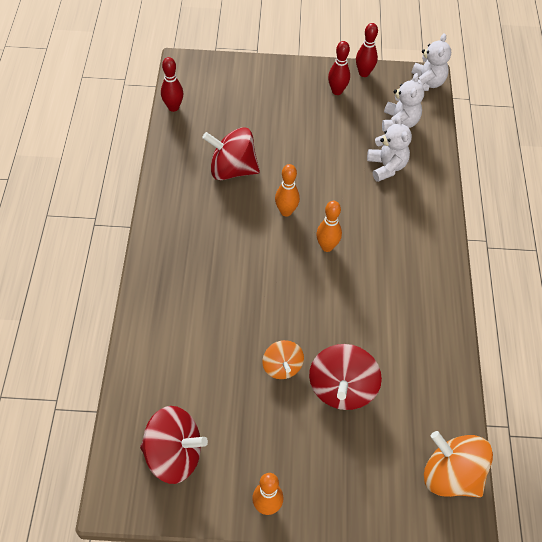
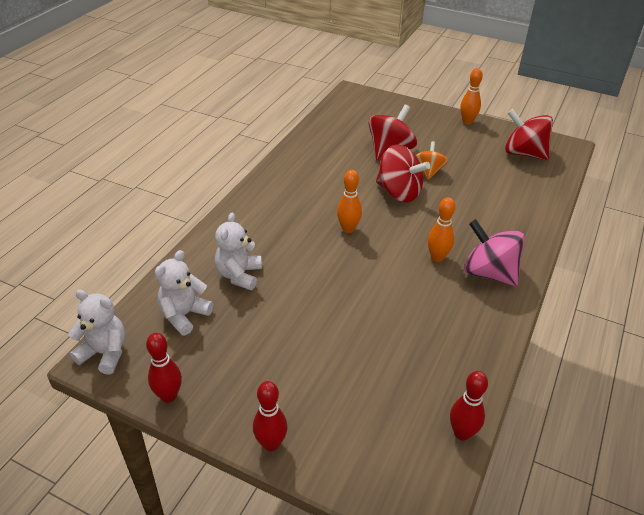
camera: 155 degrees left, 15 degrees down
(181, 240) = (489, 273): none -> pink spinning top
(232, 169) = (410, 324): red spinning top -> red spinning top (399, 192)
(286, 211) = (371, 267): orange bowling pin -> orange bowling pin (437, 257)
(337, 91) = (225, 381): red bowling pin -> red bowling pin (271, 444)
(426, 83) = (105, 353): white teddy bear -> white teddy bear turned 75 degrees clockwise
(451, 475) = (345, 105): orange spinning top -> none

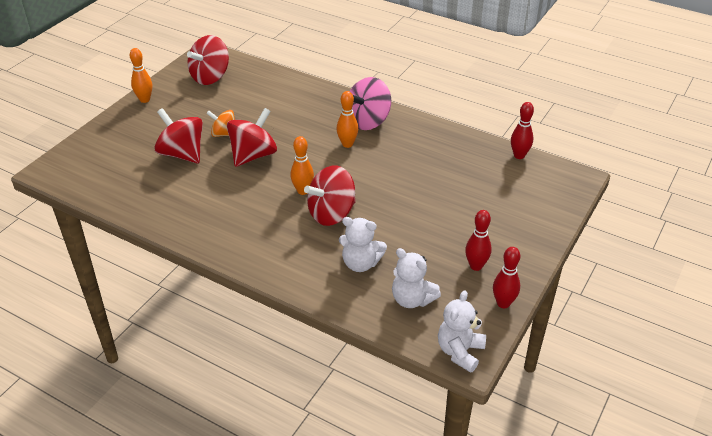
camera: 85 degrees left, 0 degrees up
(271, 444) = (540, 244): red bowling pin -> red bowling pin (476, 266)
(314, 251) = (331, 213): none -> red spinning top

